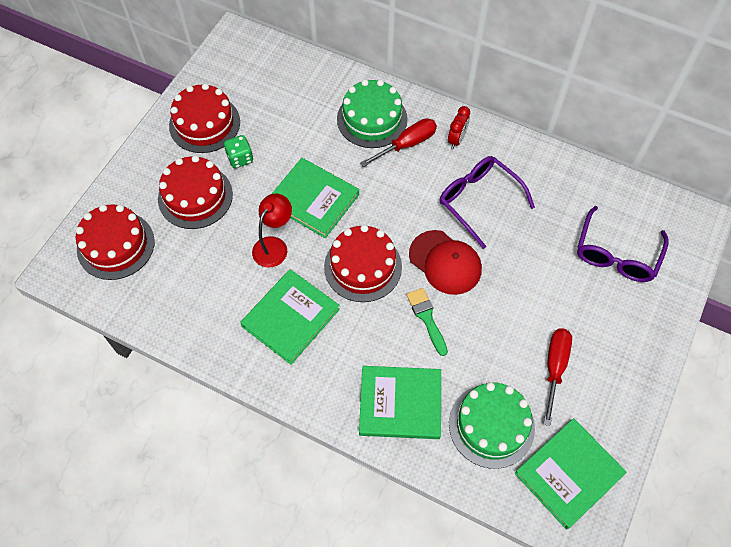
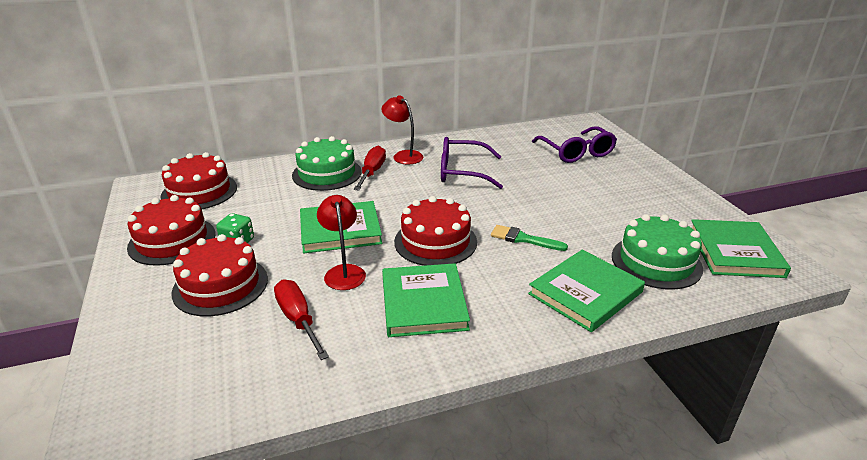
camera: 45 degrees left, 30 degrees down
(115, 245) = (164, 368): red cake -> red cake (199, 191)
(445, 262) = (489, 207): red cap -> none
(456, 139) = (403, 155): red clock -> red lamp
(554, 368) = (636, 213): red screwdriver -> red screwdriver (298, 320)

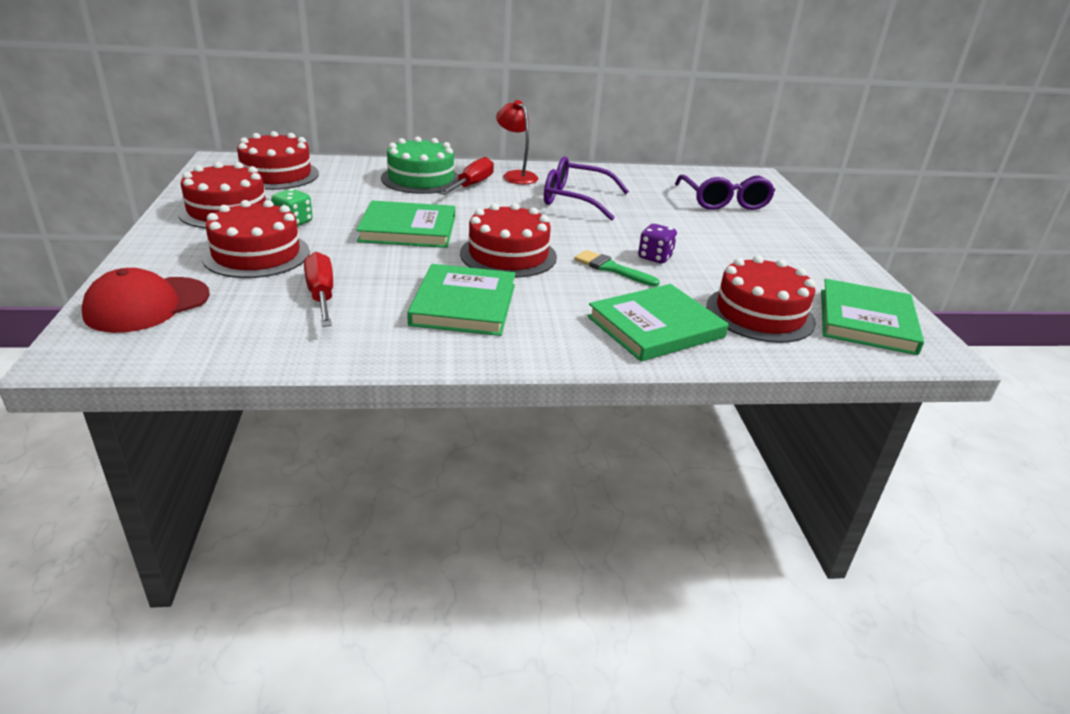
camera: 10 degrees right, 0 degrees up
(144, 366) = (147, 305): none -> red cap
(343, 272) = (392, 264): red lamp -> none
(551, 220) = (655, 257): none -> purple dice
(656, 262) = (760, 314): green cake -> red cake

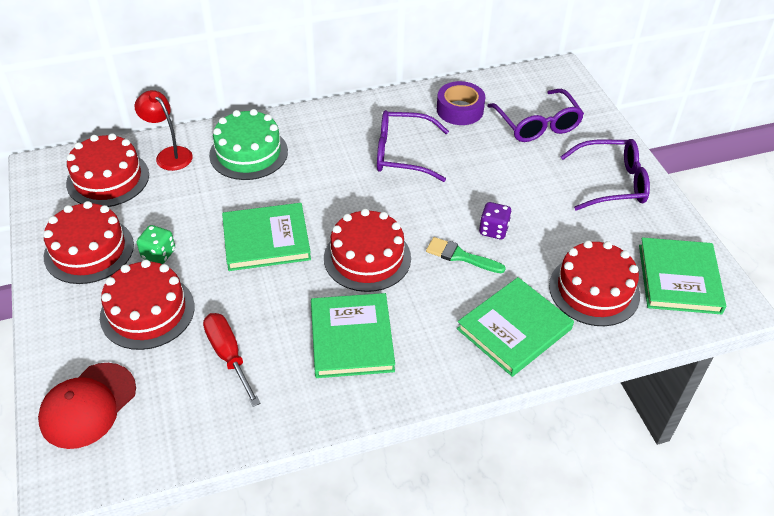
camera: 10 degrees left, 15 degrees up
(471, 185) = (300, 152): red screwdriver -> none
(516, 175) = (336, 125): red lamp -> red lamp (169, 154)
(645, 183) = (460, 110): none -> purple tape
(798, 246) = (612, 183): none -> purple glasses

